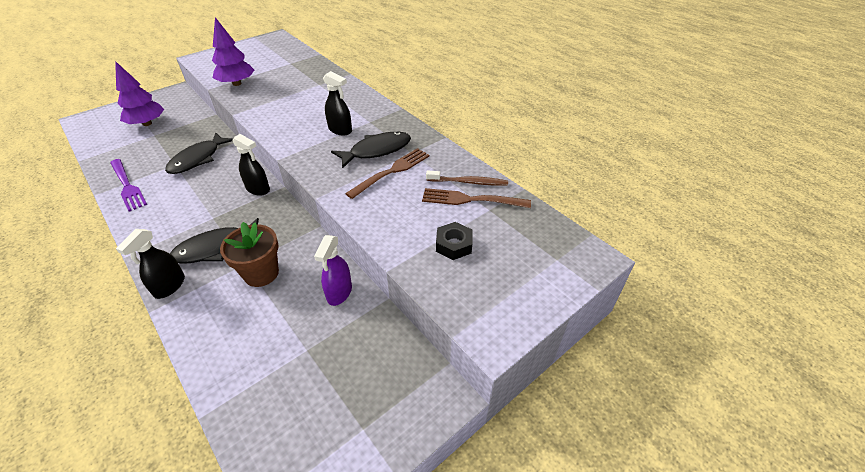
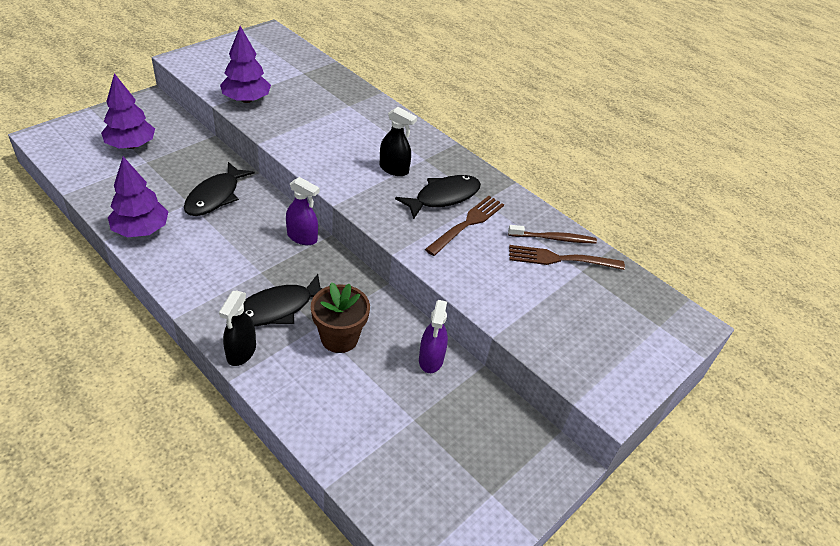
camera: 10 degrees left, 0 degrees up
(127, 186) = (141, 230): purple fork -> purple tree
(258, 189) = (302, 237): black spray bottle -> purple spray bottle
(454, 245) = (554, 309): black nut -> none

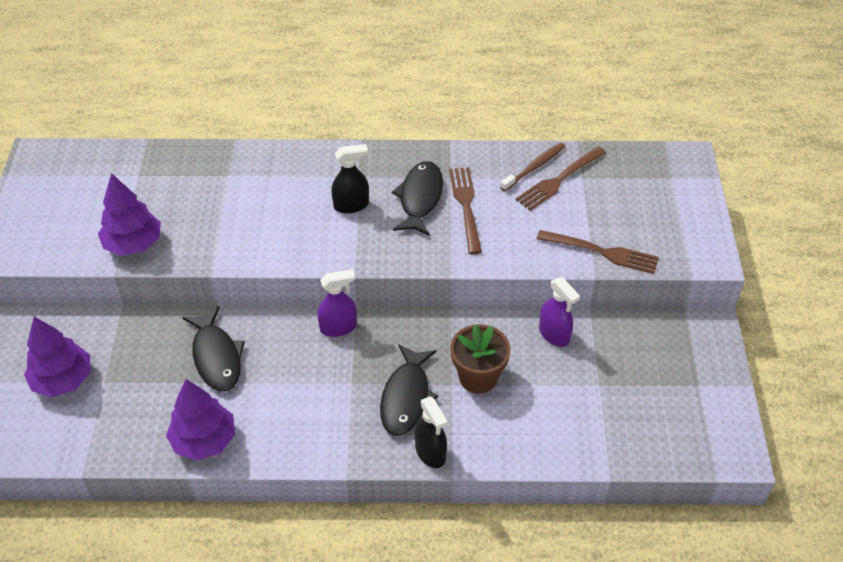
camera: 40 degrees left, 5 degrees up
(525, 326) = (602, 252): none -> brown fork

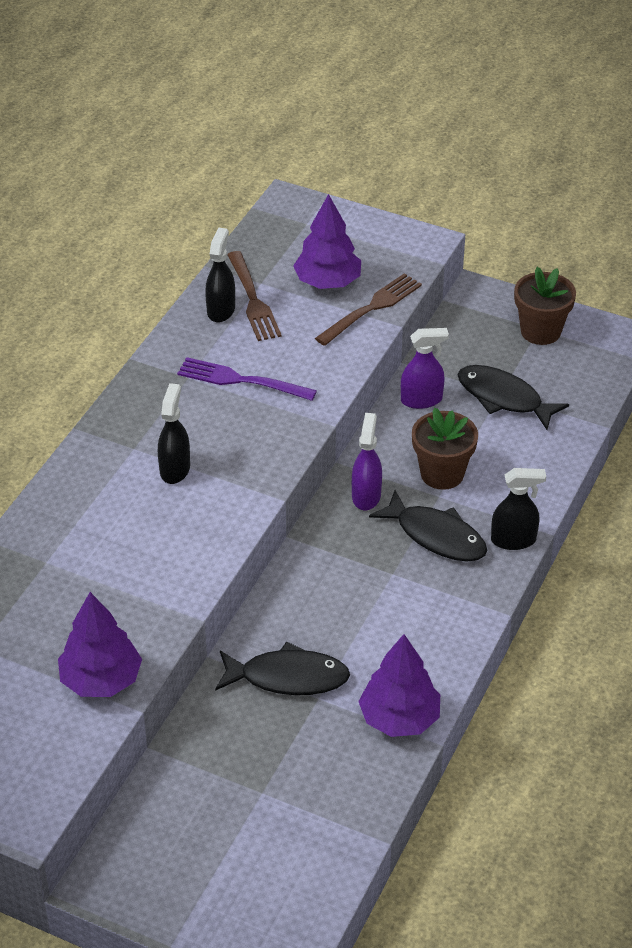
camera: 65 degrees left, 5 degrees down
(63, 380) = (235, 832): purple tree -> purple tree (328, 282)
(338, 327) = (310, 560): purple spray bottle -> purple spray bottle (366, 496)
(420, 198) = (204, 411): black fish -> black fish (504, 398)
(466, 206) = (240, 380): brown fork -> purple fork
(534, 167) = (221, 310): brown toothbrush -> black spray bottle
(697, 388) = (540, 331): none -> brown flower pot

